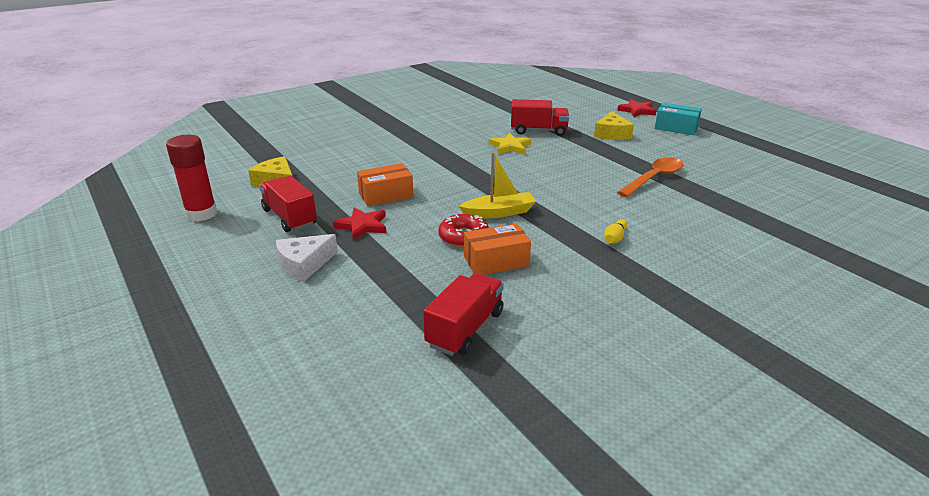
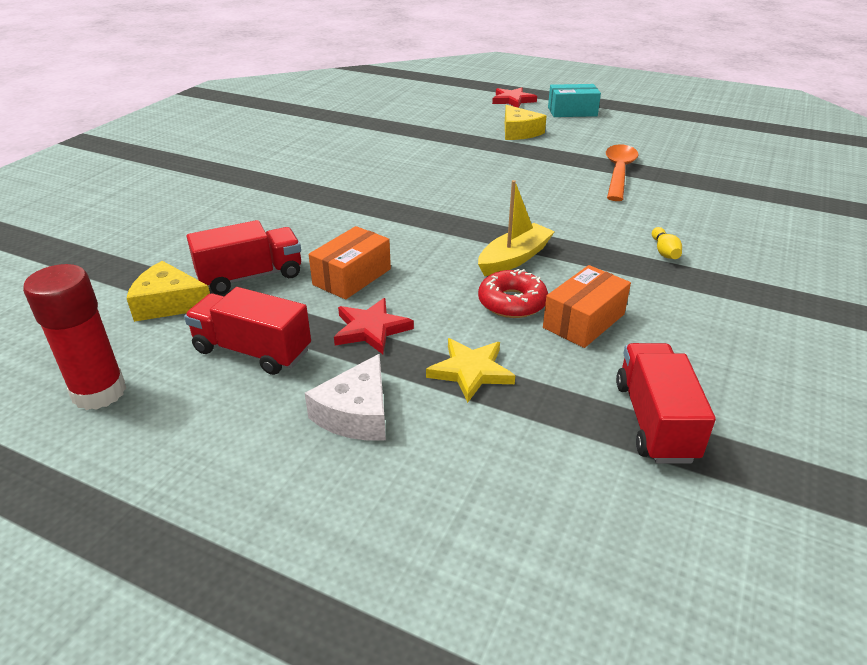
camera: 30 degrees left, 5 degrees up
(510, 146) = (429, 172): yellow star -> yellow star (470, 371)
(538, 131) = (438, 146): red truck -> red truck (251, 277)

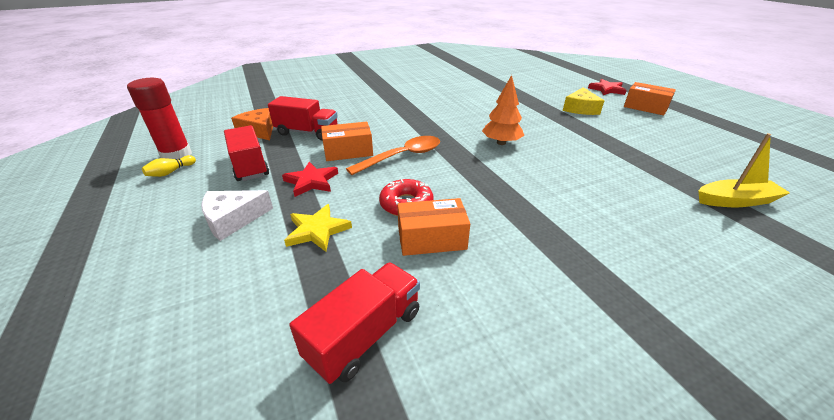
camera: 40 degrees right, 0 degrees up
(169, 303) = (259, 130): yellow cheese -> orange cheese
(500, 199) = (501, 143): none -> orange tree
(514, 258) = (451, 180): yellow boat -> yellow boat (735, 201)
(572, 112) = (645, 107): turquoise box -> orange box
(618, 172) = (621, 156): orange spoon -> orange spoon (402, 156)
(664, 252) = (572, 223): yellow bowling pin -> yellow bowling pin (171, 172)

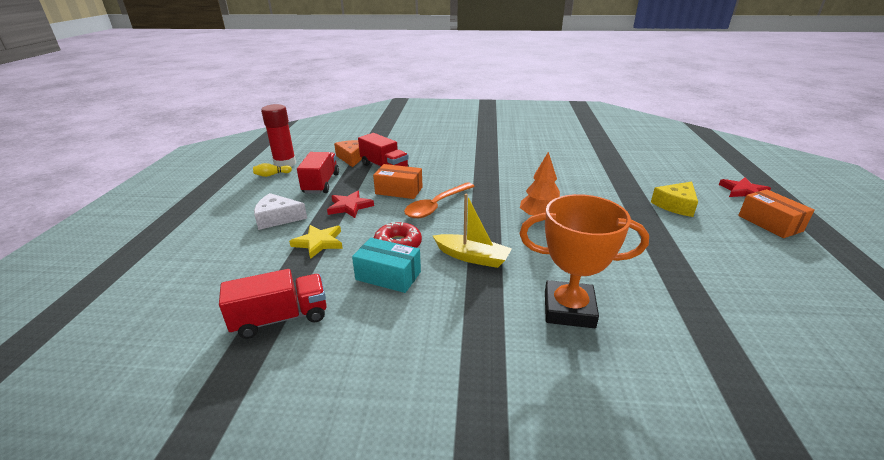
camera: 30 degrees right, 5 degrees down
(402, 156) = (436, 206): orange spoon -> orange spoon turned 135 degrees clockwise
(431, 239) = (388, 276): orange box -> turquoise box
(608, 211) = (569, 309): none -> orange trophy
(735, 201) = (740, 352): yellow boat -> yellow boat (472, 257)

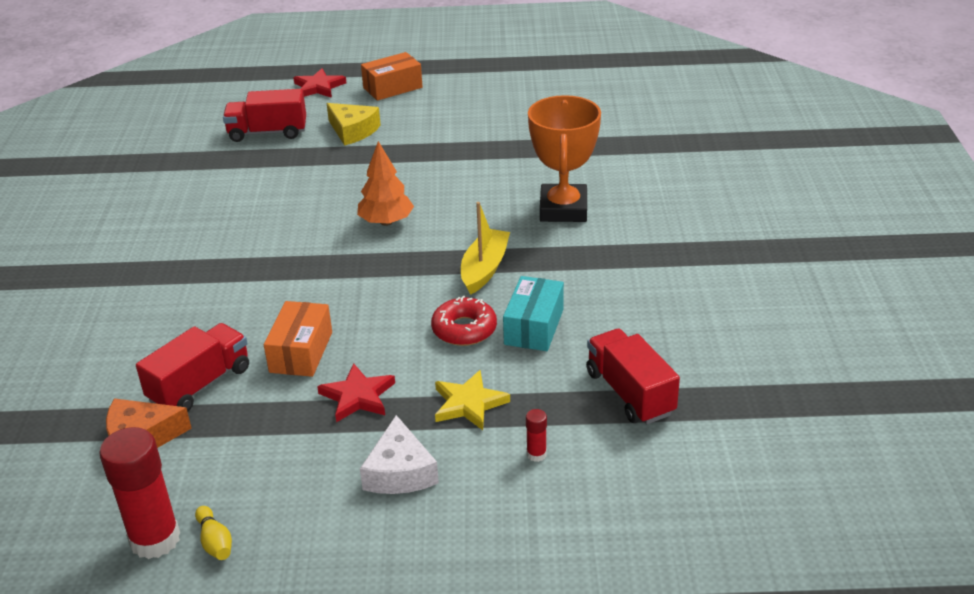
camera: 95 degrees left, 5 degrees up
(252, 266) = (536, 454): none -> red glue stick
(321, 183) = (265, 453): red truck -> red truck (268, 133)
(436, 206) = (355, 308): orange spoon -> none

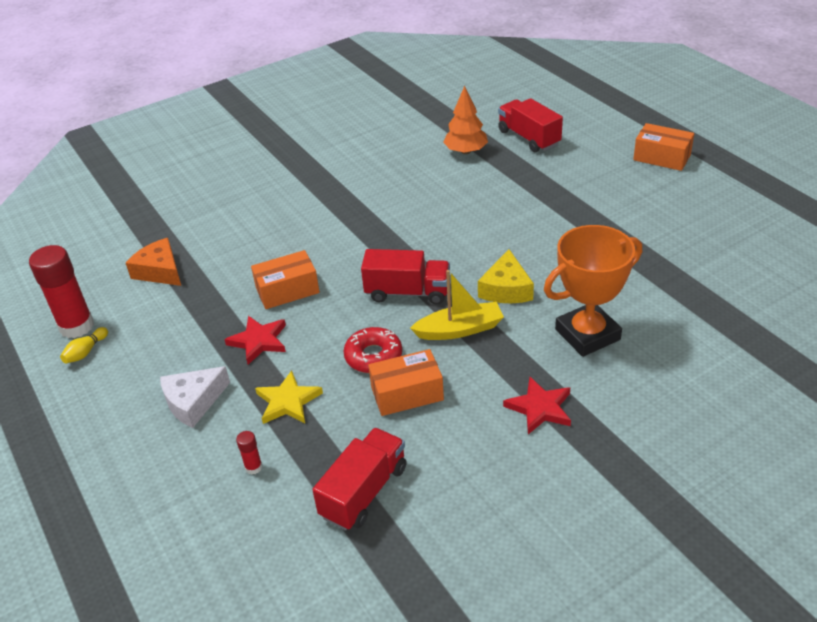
camera: 60 degrees right, 5 degrees up
(200, 385) = (224, 266): red truck -> red truck (407, 292)
(319, 87) = (617, 125): red star -> red star (540, 408)
(353, 131) = (576, 172): yellow cheese -> yellow cheese (506, 289)
(386, 222) = (472, 250): orange tree -> orange tree (465, 151)
(534, 327) = (407, 393): turquoise box -> orange box

